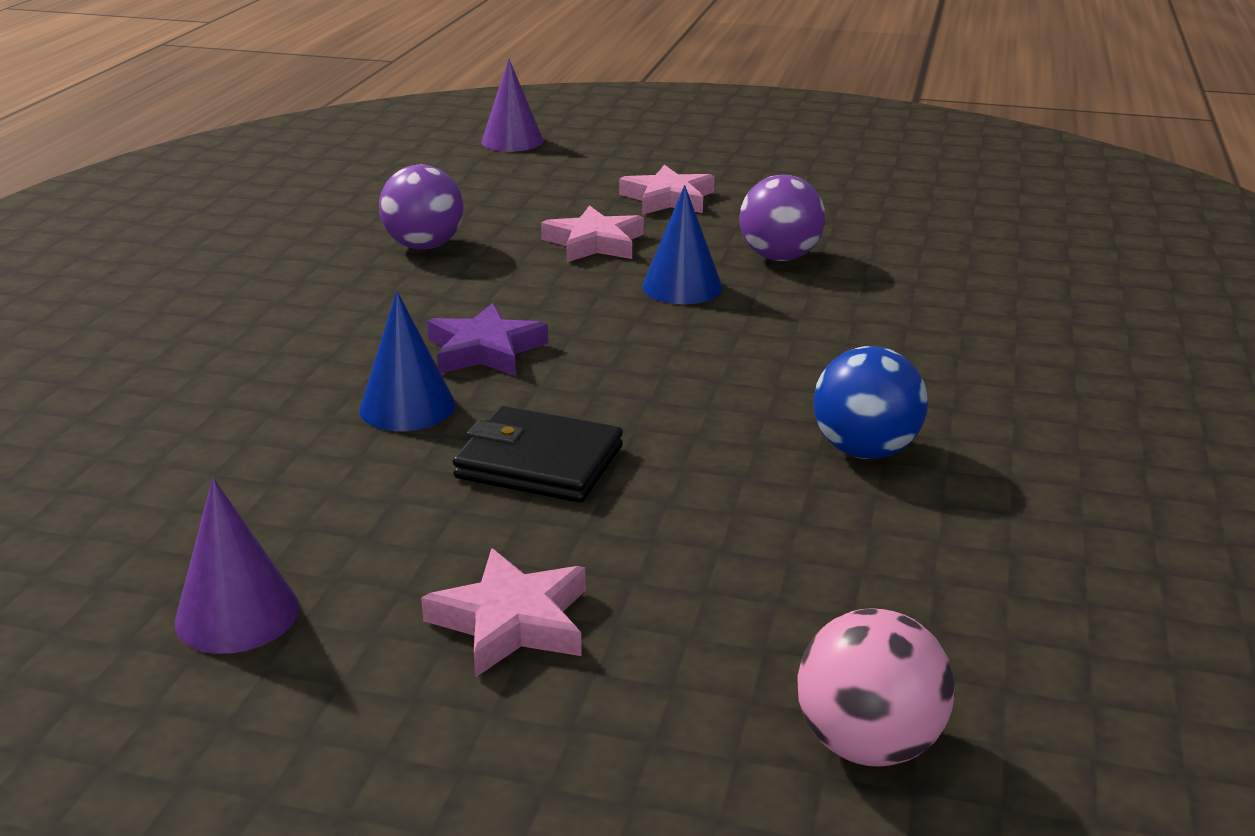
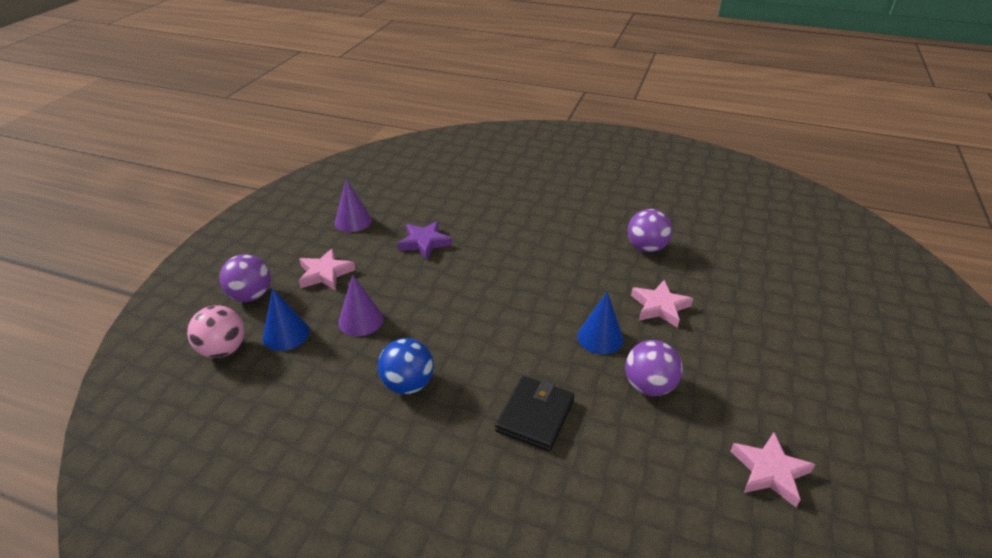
camera: 95 degrees right, 10 degrees up
(407, 407) = (477, 248): blue cone -> blue cone (286, 334)
(485, 350) = (526, 267): purple star -> purple star (424, 242)
(512, 141) = (830, 278): purple cone -> purple cone (361, 320)
(539, 462) = (424, 281): black wallet -> black wallet (535, 415)
(628, 751) = (251, 296): none -> purple ball
(668, 199) = (742, 343): pink star -> pink star (769, 471)

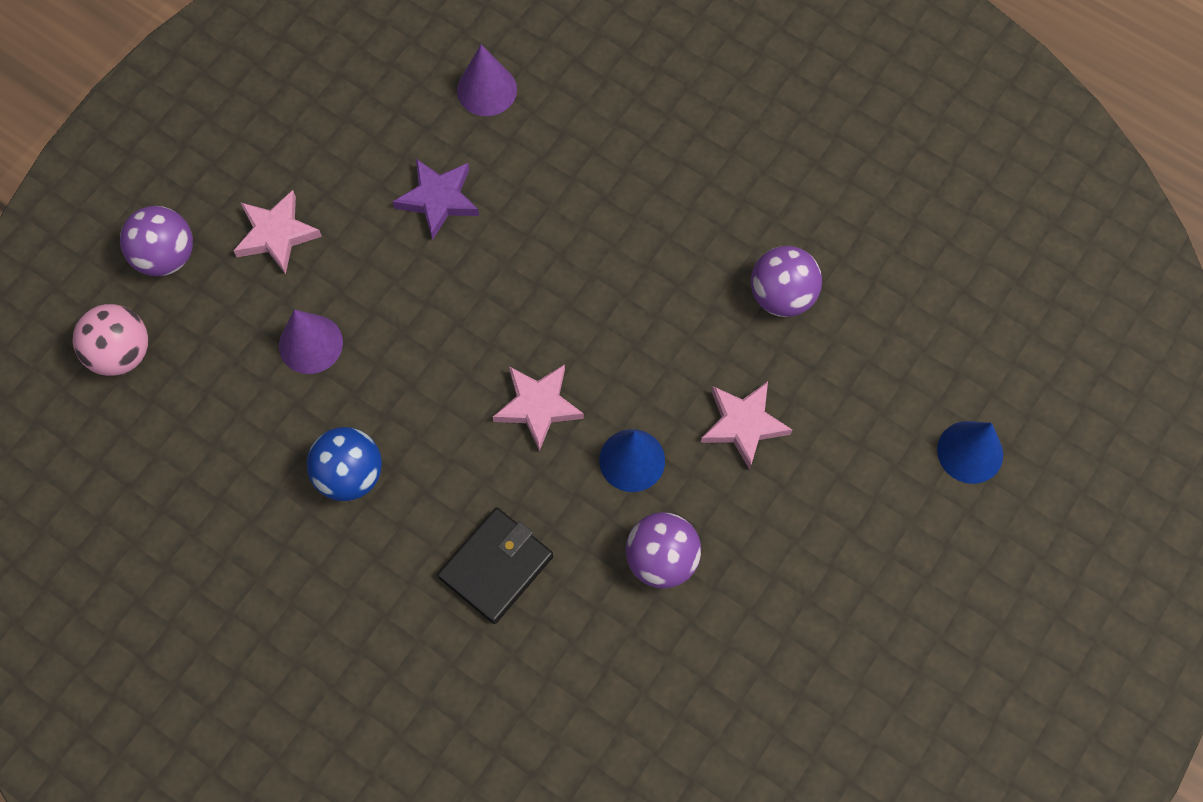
camera: 15 degrees right, 30 degrees up
(286, 334) = (206, 345): blue cone -> blue cone (970, 452)
(353, 221) = (338, 120): purple cone -> purple cone (487, 89)
(769, 471) = (748, 721): pink star -> pink star (538, 406)

